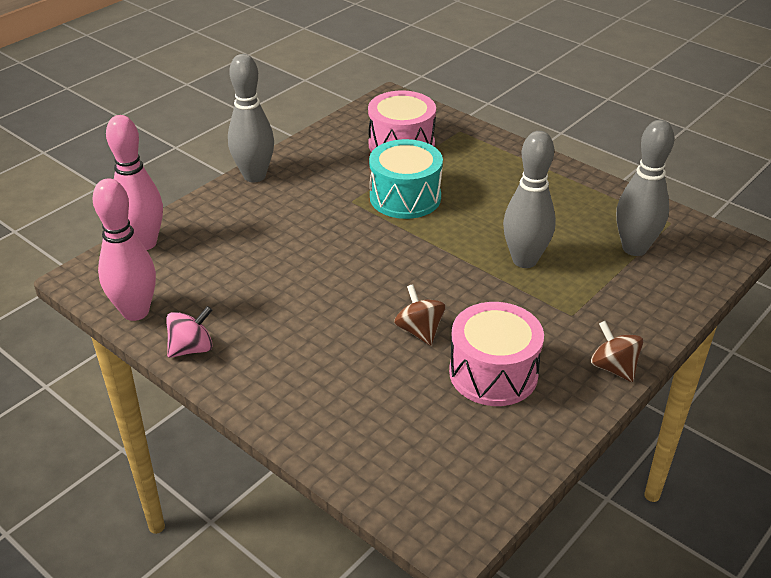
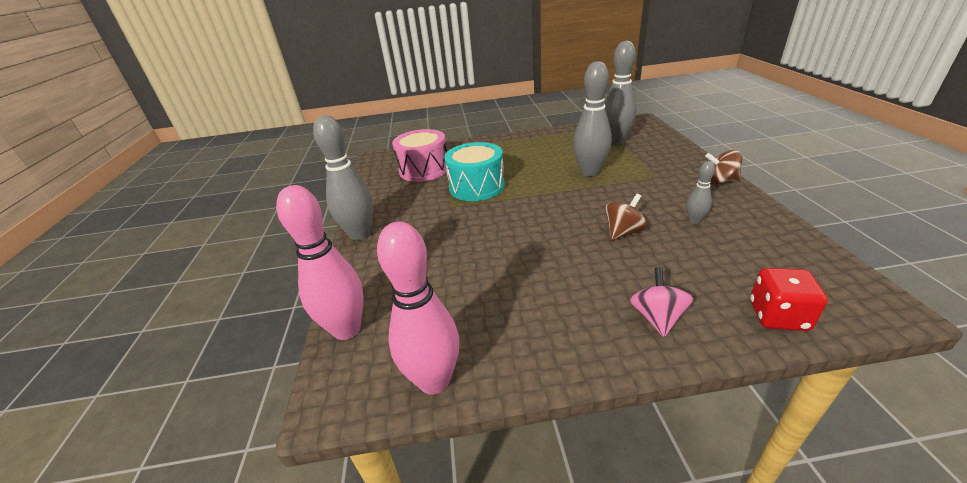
camera: 45 degrees left, 5 degrees down
(192, 348) = (530, 362): pink spinning top -> pink spinning top (657, 318)
(372, 468) = (778, 316): none -> red dice
(419, 331) = (623, 232): brown spinning top -> brown spinning top turned 120 degrees clockwise
(493, 373) = (694, 221): pink drum -> grey bowling pin

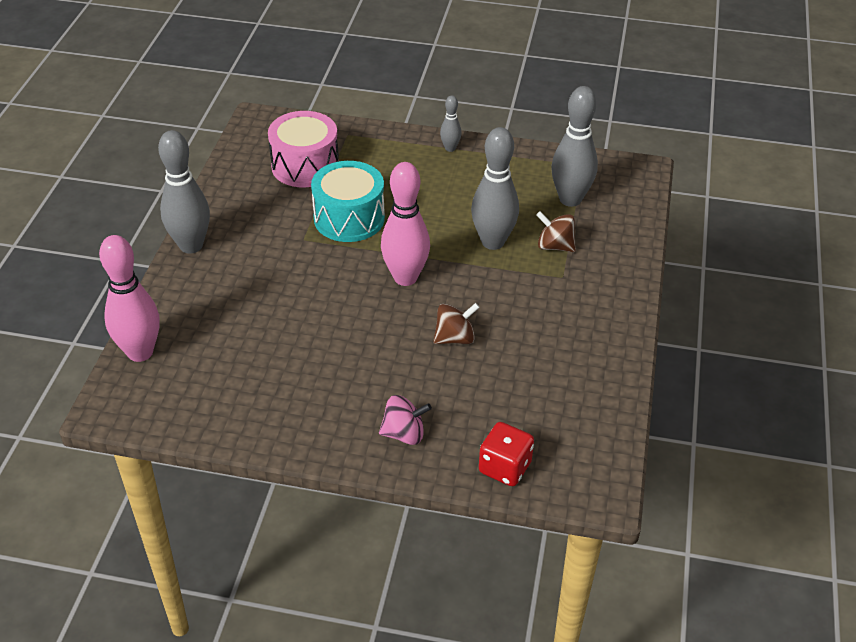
camera: 15 degrees right, 10 degrees up
(434, 381) = (191, 421): pink bowling pin -> pink bowling pin (405, 277)
(657, 318) = (404, 434): pink spinning top -> pink spinning top turned 60 degrees clockwise
(694, 221) = (538, 350): grey bowling pin -> grey bowling pin (450, 148)
(719, 181) = (622, 309): brown spinning top -> brown spinning top (555, 246)

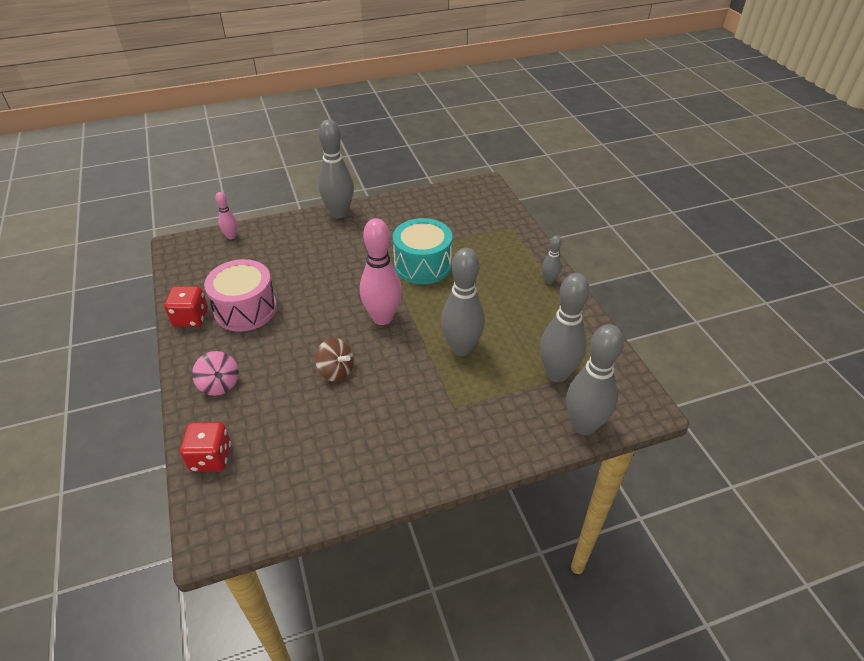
camera: 60 degrees right, 0 degrees up
(140, 352) = (231, 236): pink bowling pin -> pink bowling pin, size x0.49
(270, 430) = (191, 318): none -> red dice
(305, 166) = (458, 223): pink drum -> pink drum (245, 309)
(555, 246) = (488, 387): brown spinning top -> none
(636, 212) = (583, 425): none -> grey bowling pin

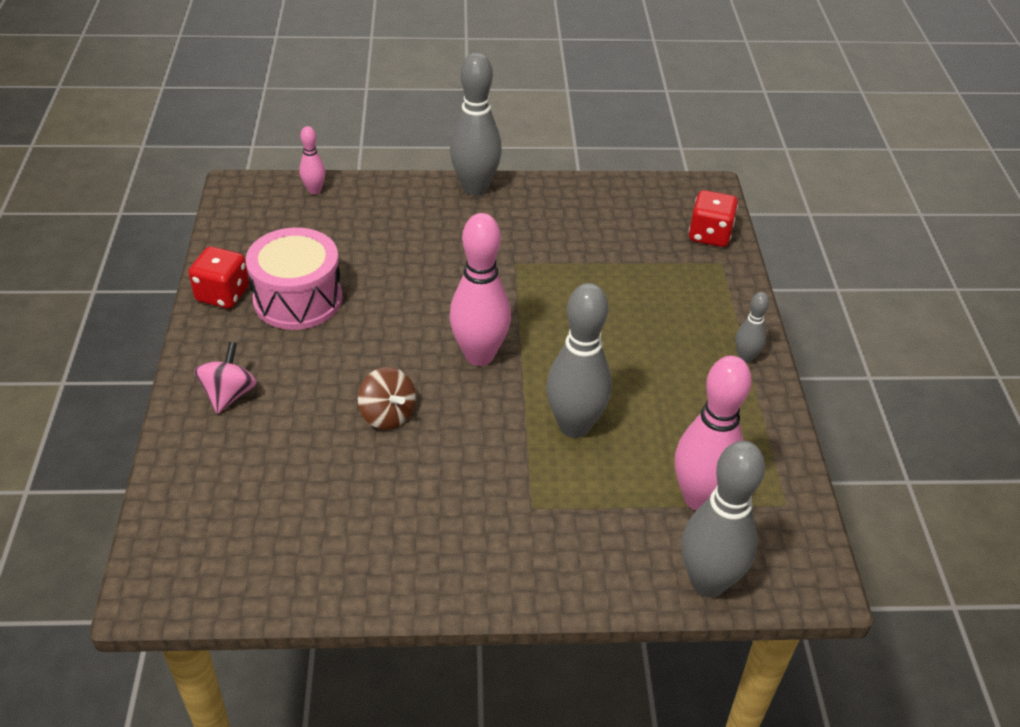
camera: 15 degrees right, 0 degrees up
(211, 458) = (185, 489): red dice -> red dice (709, 235)
(219, 384) = (229, 394): pink spinning top -> pink spinning top turned 150 degrees counterclockwise
(422, 265) = (566, 291): turquoise drum -> none
(557, 374) = (699, 498): grey bowling pin -> pink bowling pin

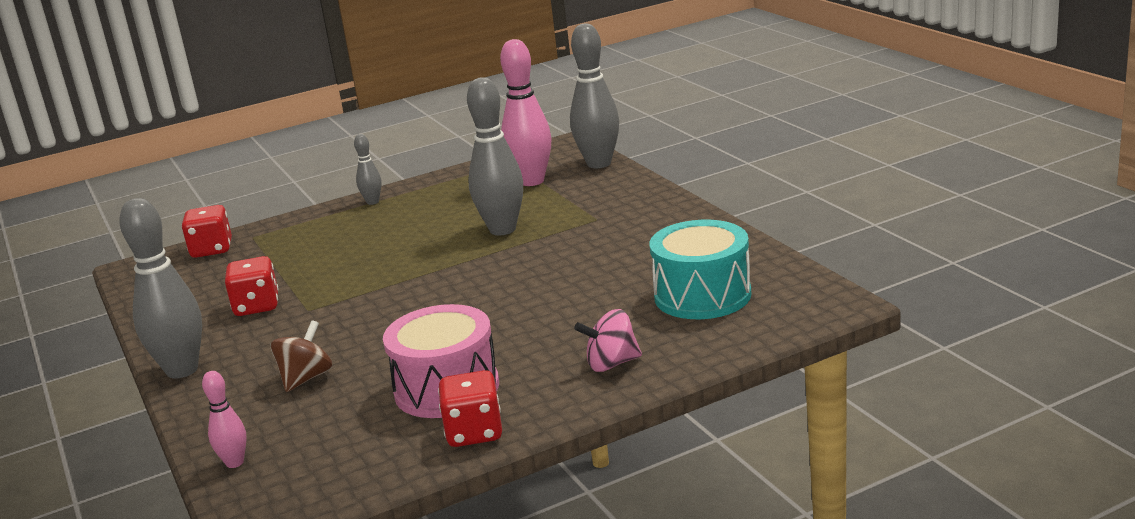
camera: 110 degrees left, 20 degrees down
(274, 503) = (702, 295): none -> turquoise drum
(387, 415) = (561, 291): brown spinning top -> brown spinning top (306, 378)
(479, 355) = (454, 283): pink bowling pin -> none
(552, 238) = (257, 306): none -> red dice

